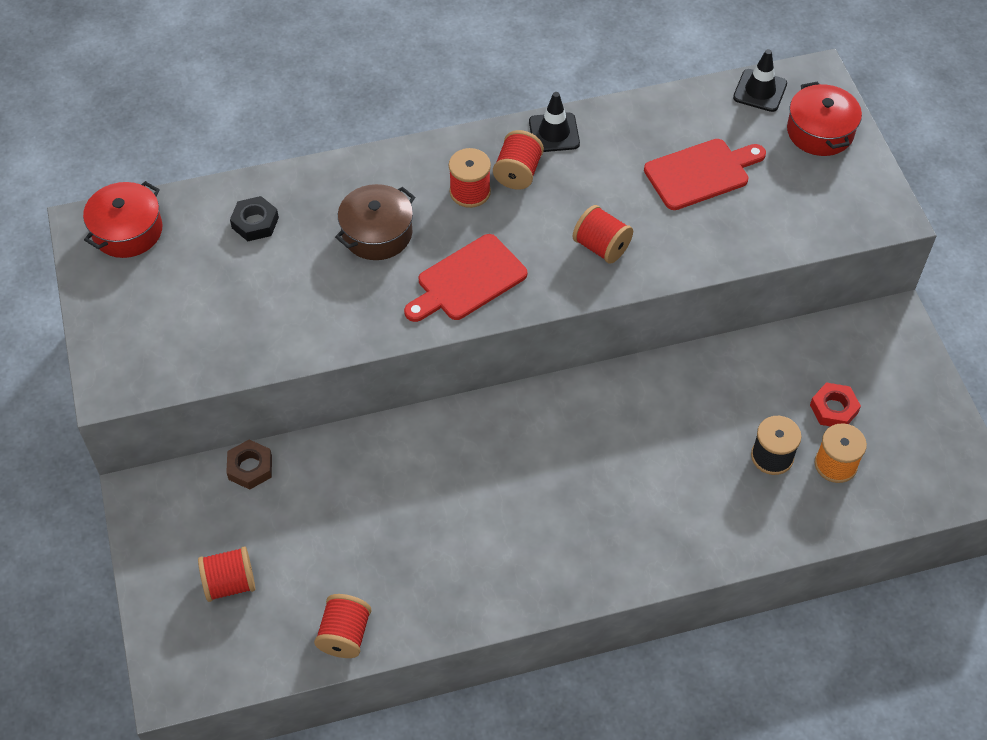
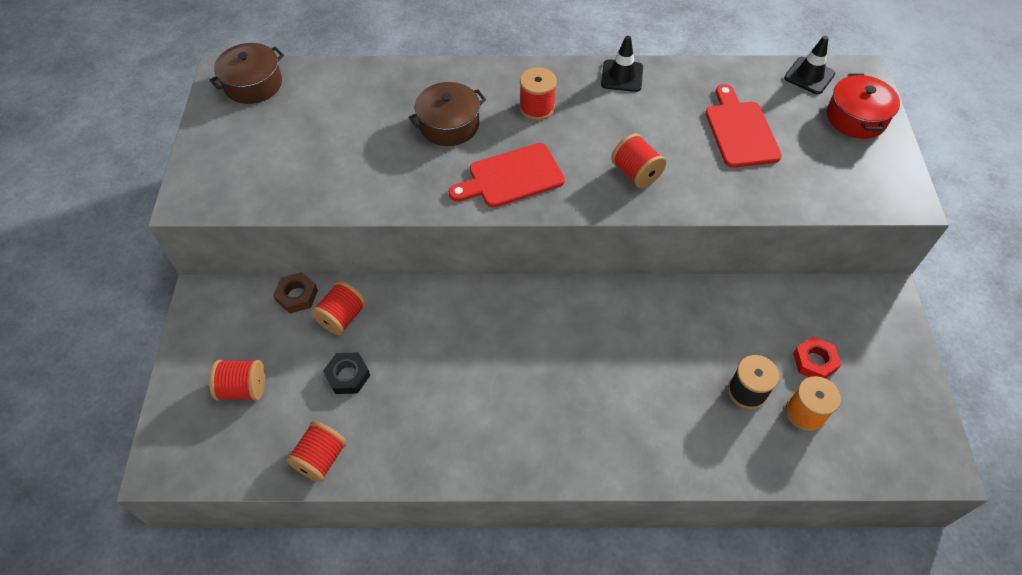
camera: 15 degrees right, 0 degrees up
(127, 231) = (253, 84): red pot -> brown pot
(255, 223) = (354, 97): black nut -> black nut (348, 376)
(518, 173) = (582, 101): red spool -> red spool (342, 317)
(701, 173) = (740, 131): red cutting board -> red cutting board turned 90 degrees counterclockwise

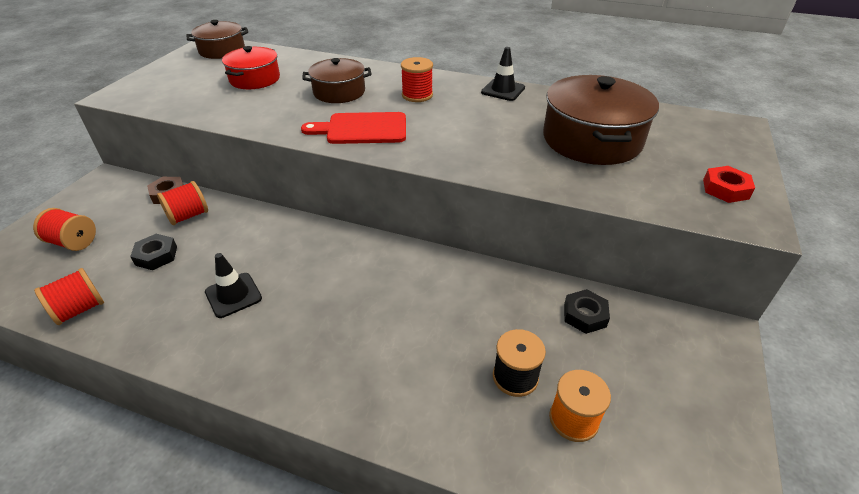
camera: 20 degrees right, 15 degrees down
(636, 173) = (473, 147): red spool -> none
(740, 131) = (592, 139): red cutting board -> brown pot
(778, 313) = (585, 315): none -> black nut
(809, 76) = (681, 118): black traffic cone -> black traffic cone (233, 295)
(814, 361) = (607, 371): red nut -> red nut (725, 189)
(856, 117) = (719, 152): red pot -> red pot (255, 79)

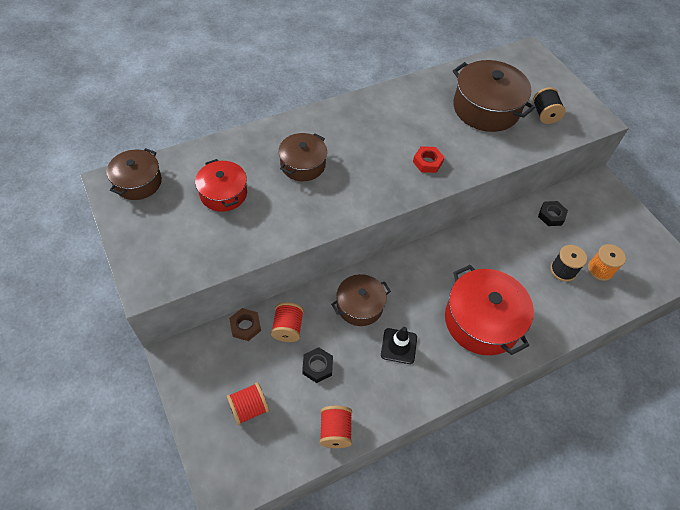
camera: 50 degrees left, 15 degrees up
(260, 242) = (360, 306): none -> brown pot
(339, 342) = (482, 321): none -> red pot
(362, 129) = (367, 186): red cutting board -> none
(417, 95) = (353, 133): red spool -> none
(503, 90) = (393, 95): black traffic cone -> none
(667, 178) = (544, 114): none -> black spool
(725, 189) = (571, 105): red nut -> red nut (427, 162)

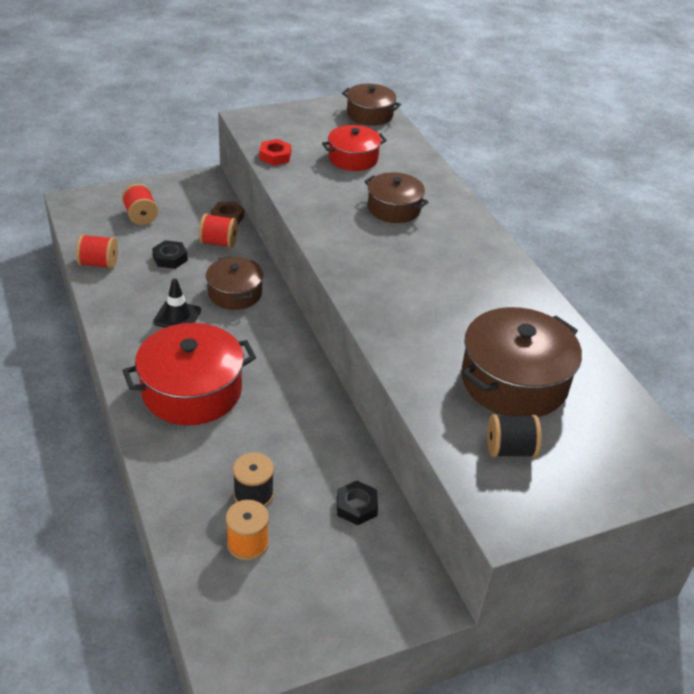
camera: 95 degrees right, 15 degrees down
(427, 162) = (399, 304): red nut -> red nut (275, 156)

